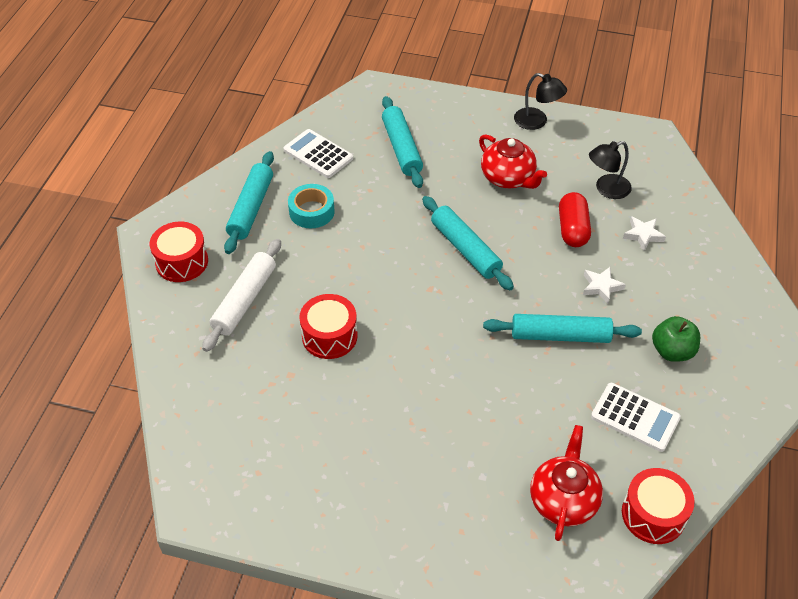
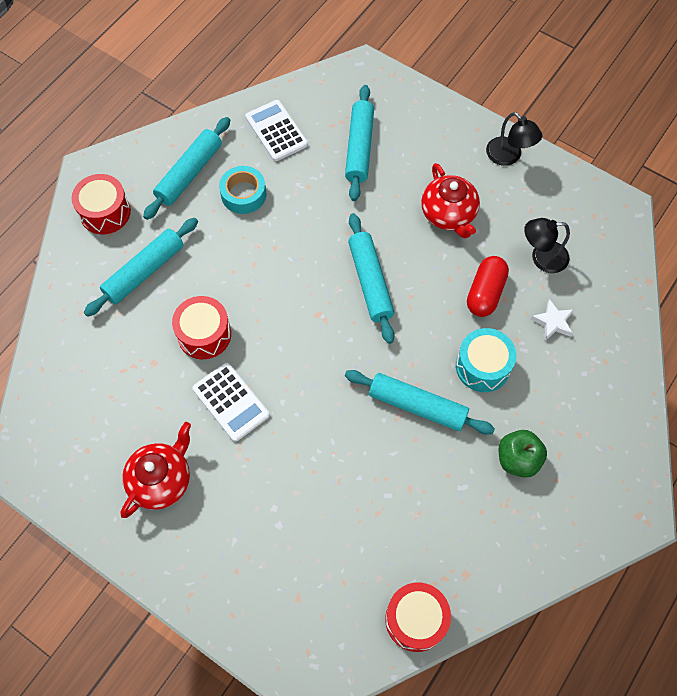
camera: 20 degrees right, 15 degrees up
(245, 300) = (144, 271): white rolling pin -> turquoise rolling pin
(563, 500) = (340, 575): red teapot -> red teapot (161, 480)
(601, 287) = (483, 366): white star -> turquoise drum
(635, 417) = (447, 516): white calculator -> white calculator (231, 402)

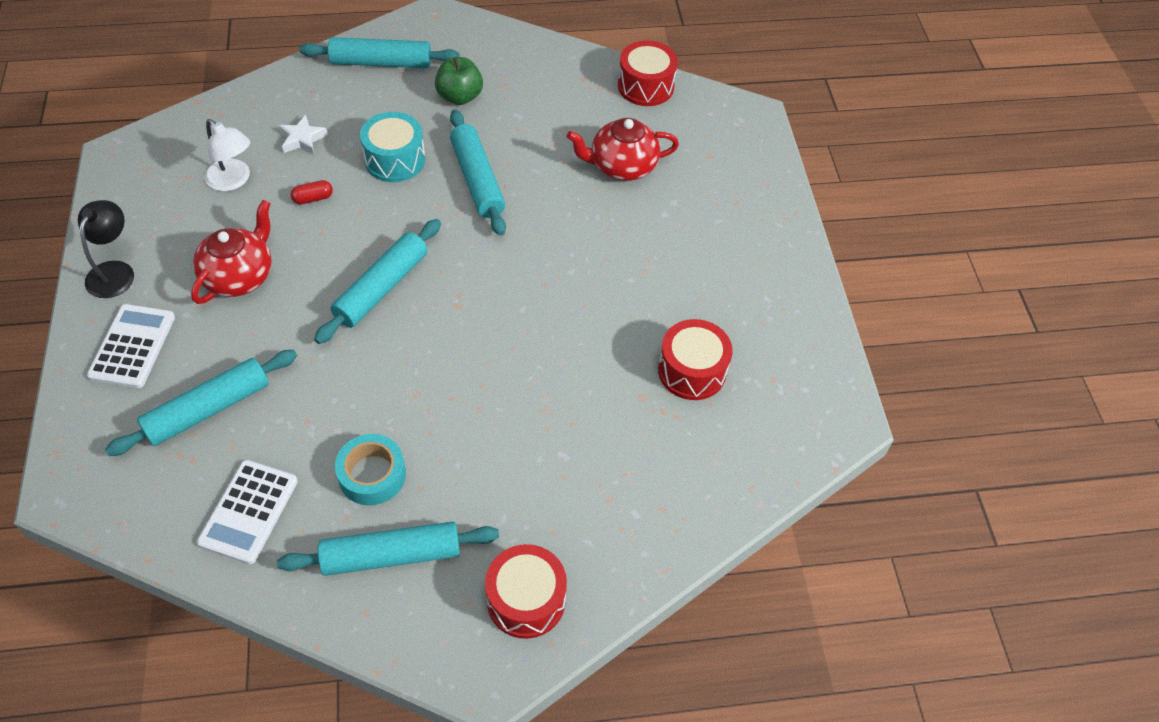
camera: 135 degrees left, 10 degrees down
(144, 271) = (558, 490): turquoise rolling pin -> turquoise rolling pin (381, 62)
(161, 480) = (732, 303): red teapot -> red teapot (622, 166)
(204, 334) = (571, 379): red drum -> red drum (692, 371)
(231, 402) = (612, 307): white calculator -> white calculator (132, 346)
(485, 293) = (313, 198): red capsule -> red capsule, size x0.53
(542, 258) = (233, 180): black lamp -> white lamp

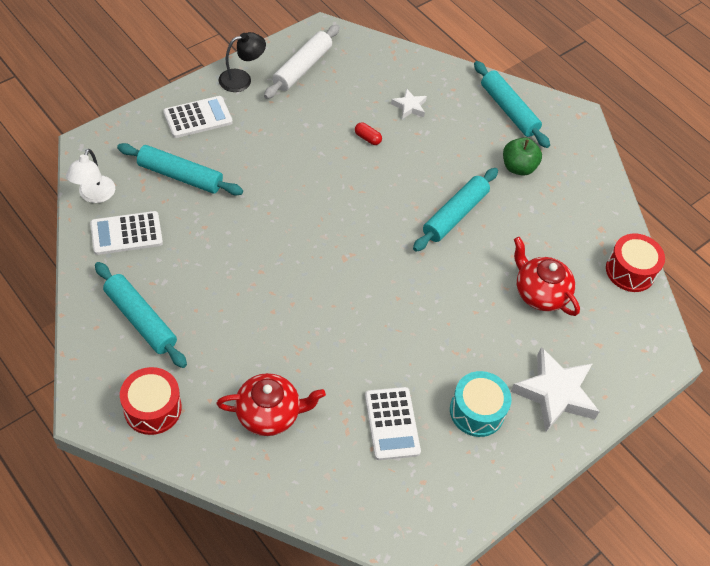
camera: 55 degrees right, 0 degrees up
(154, 204) = (302, 68): none -> white rolling pin
(233, 180) = (349, 93): white lamp -> white lamp (94, 195)
(239, 276) = (282, 136): red teapot -> red teapot (269, 414)
(372, 475) = (188, 280): turquoise tape -> none
(381, 288) = (326, 210): turquoise rolling pin -> none
(395, 160) = (433, 162): turquoise drum -> turquoise drum (477, 411)
(692, 371) = (392, 423): red drum -> white calculator
(740, 219) = (555, 393): none -> white star

